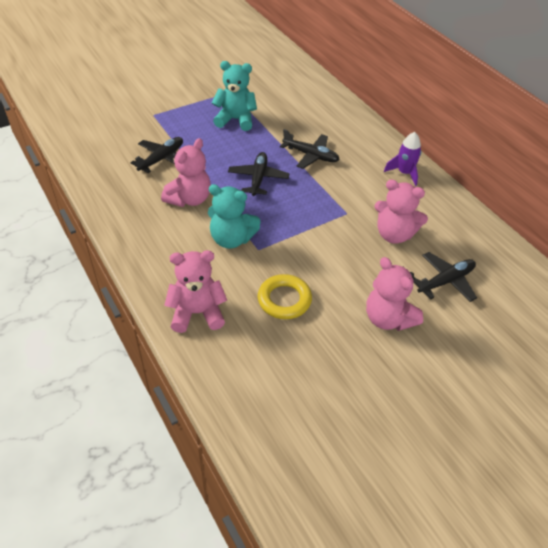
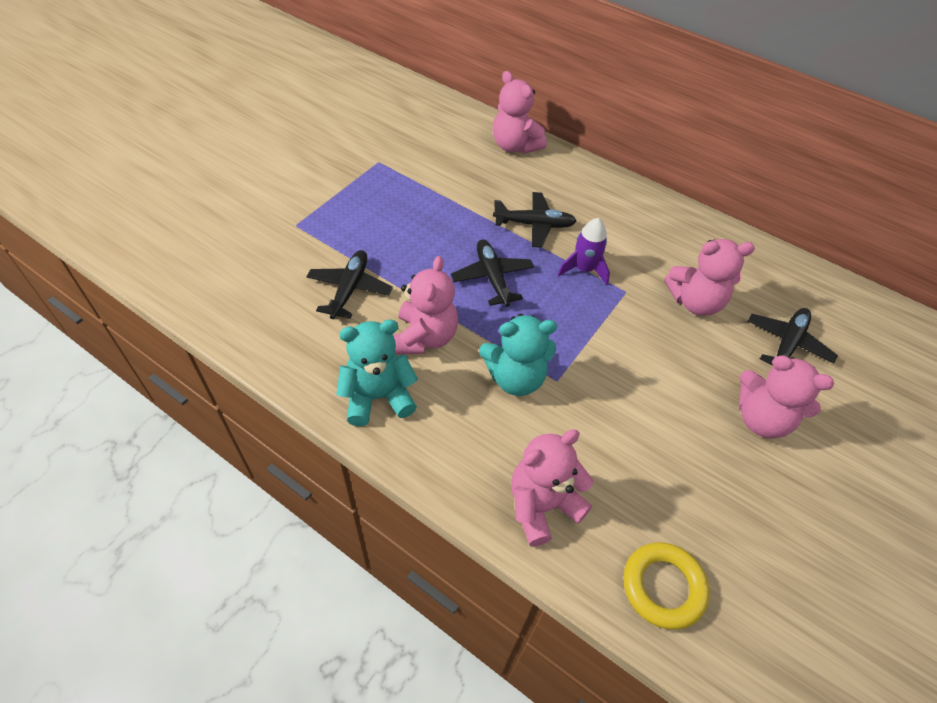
camera: 25 degrees left, 5 degrees up
(235, 120) = (410, 201): turquoise teddy bear -> turquoise teddy bear (378, 397)
(284, 300) = (633, 441): yellow ring -> yellow ring (663, 587)
(332, 104) = (515, 146): none -> pink teddy bear
(404, 173) = (653, 215): purple rocket -> purple rocket (584, 269)

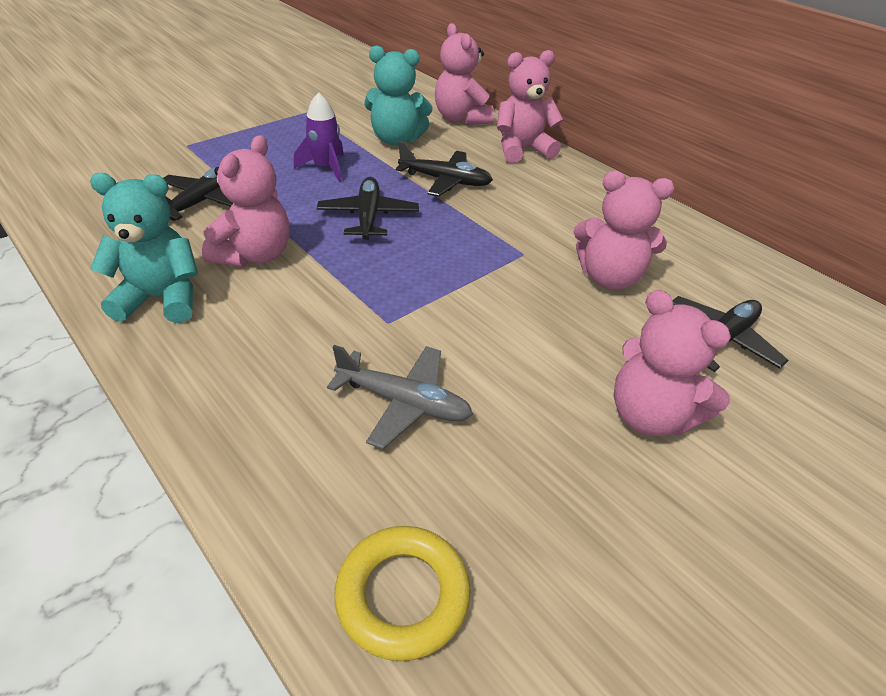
camera: 15 degrees right, 10 degrees down
(515, 377) = (337, 310): turquoise teddy bear -> turquoise teddy bear (396, 139)
(542, 505) = (287, 451): pink teddy bear -> pink teddy bear (522, 149)
(584, 269) = (482, 226): purple rocket -> purple rocket (325, 168)
(600, 448) = (404, 402): none -> grey plane

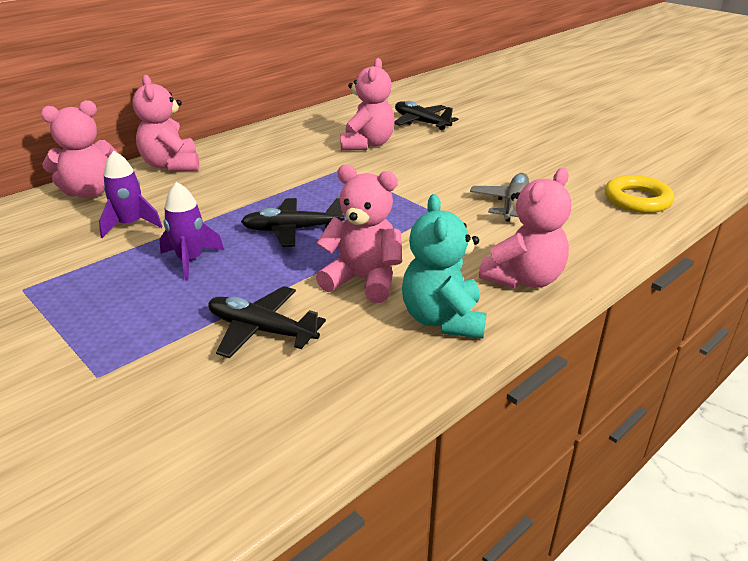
camera: 90 degrees left, 10 degrees down
(396, 139) = (130, 224): turquoise teddy bear -> purple rocket
(445, 181) = (227, 197): black plane -> none
(650, 415) = (489, 143): pink teddy bear -> pink teddy bear (523, 279)

